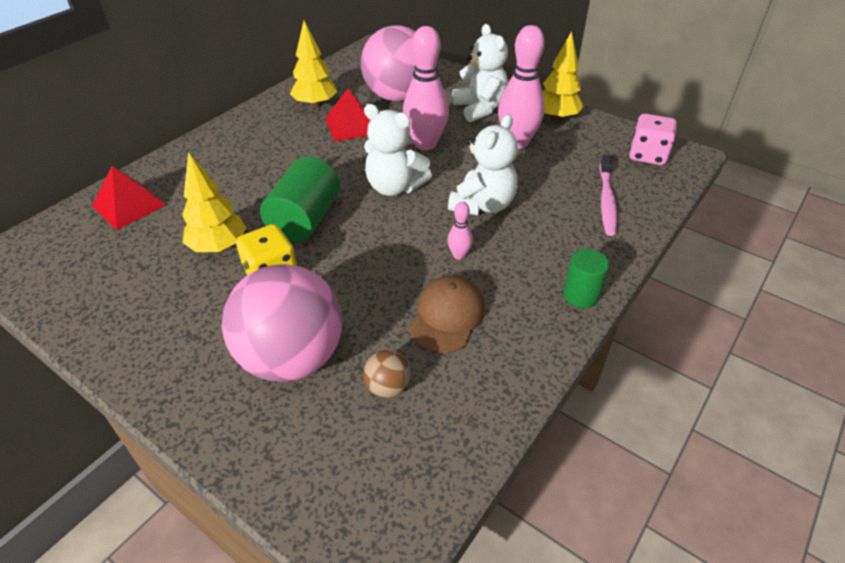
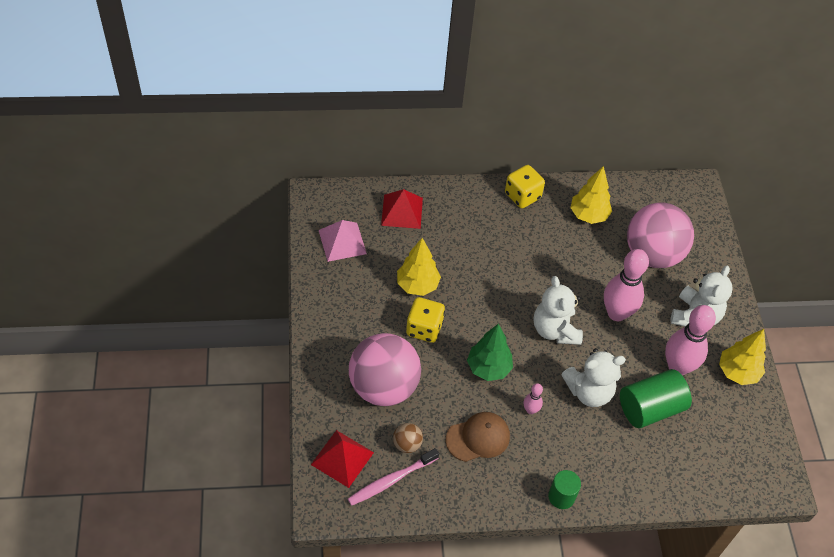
camera: 45 degrees right, 10 degrees up
(82, 272) = (342, 241): none -> pink pyramid
(241, 126) = (522, 196): none -> yellow dice
(305, 220) = (479, 307): green cylinder -> green cylinder (650, 408)
(351, 125) = (589, 255): red pyramid -> red pyramid (342, 458)
(377, 255) = (488, 368): none -> green tree
(606, 200) = (669, 461): pink toothbrush -> pink toothbrush (391, 480)
(647, 155) = (752, 459): pink dice -> none

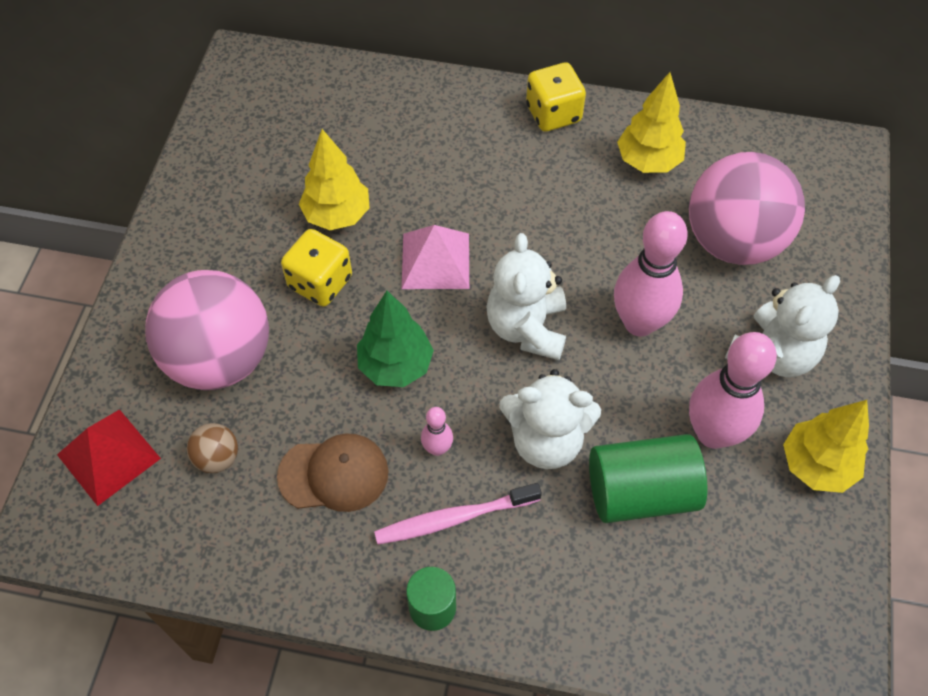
camera: 20 degrees right, 5 degrees up
(342, 241) = (252, 130): pink pyramid -> pink pyramid (435, 260)
(391, 480) = (168, 510): pink toothbrush -> pink toothbrush (454, 518)
(402, 211) = (359, 103): red pyramid -> none

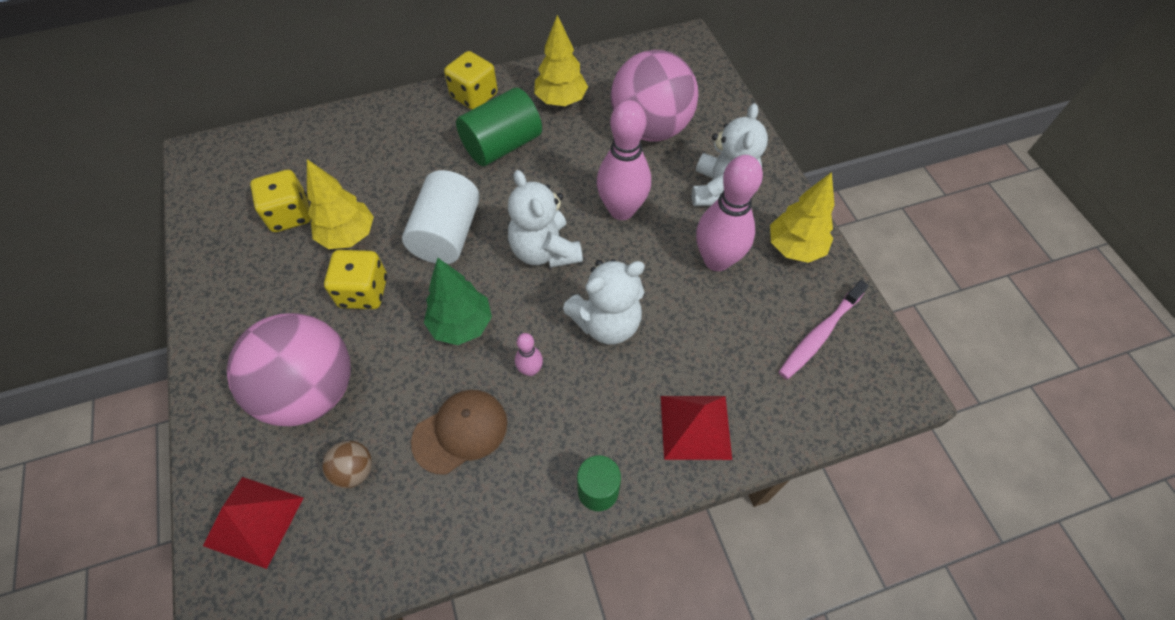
camera: 30 degrees left, 0 degrees up
(293, 165) = (290, 215): none -> yellow dice
(435, 260) = (447, 234): pink pyramid -> white cylinder
(454, 518) = (574, 415): pink toothbrush -> pink toothbrush (819, 334)
(572, 600) = (695, 426): none -> red pyramid
(640, 492) = (694, 325): green cylinder -> green cylinder (502, 145)

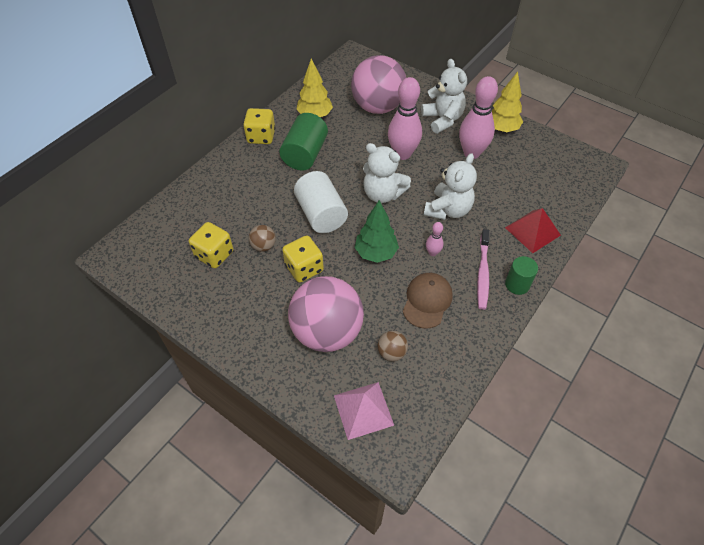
camera: 35 degrees left, 5 degrees down
(254, 521) = (363, 410): red pyramid -> pink pyramid
(348, 236) = (263, 246): yellow tree -> brown ball
(819, 334) = (547, 161): pink toothbrush -> pink toothbrush (482, 273)

